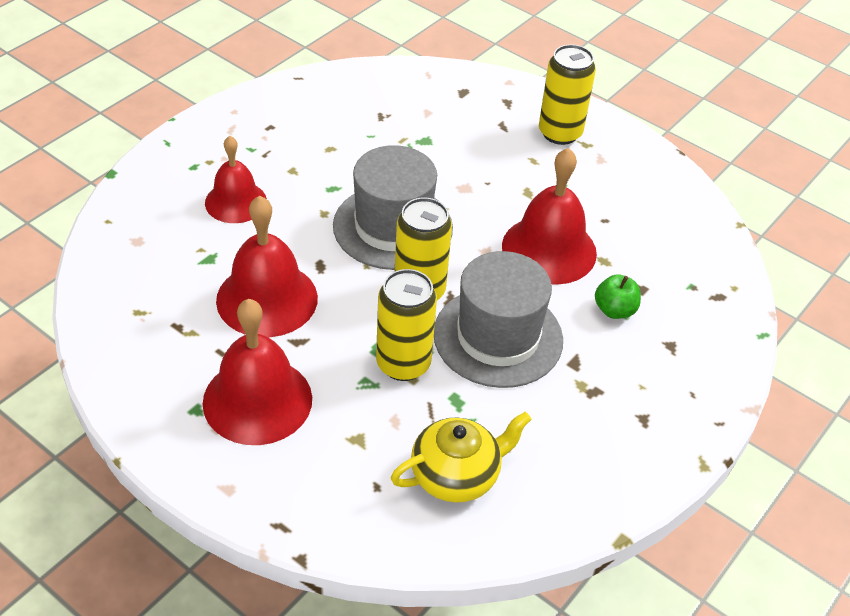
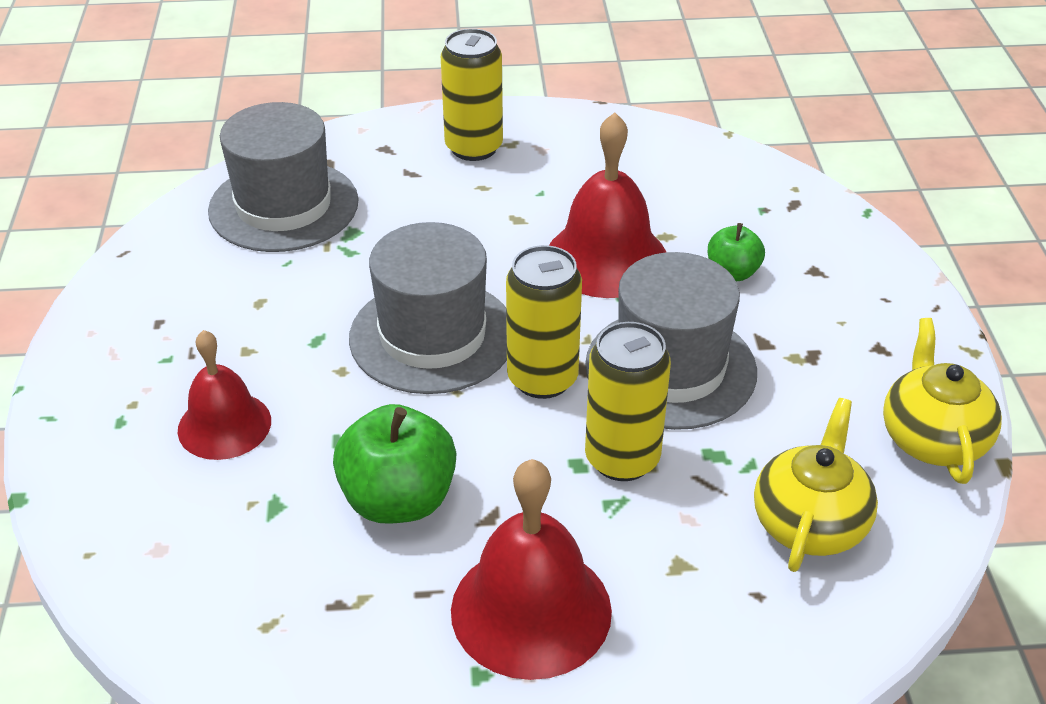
camera: 40 degrees left, 5 degrees down
(267, 299) = (398, 500): red bell -> green apple
(408, 102) = (283, 206): none -> grey hat
(597, 491) = (932, 439): none -> yellow teapot

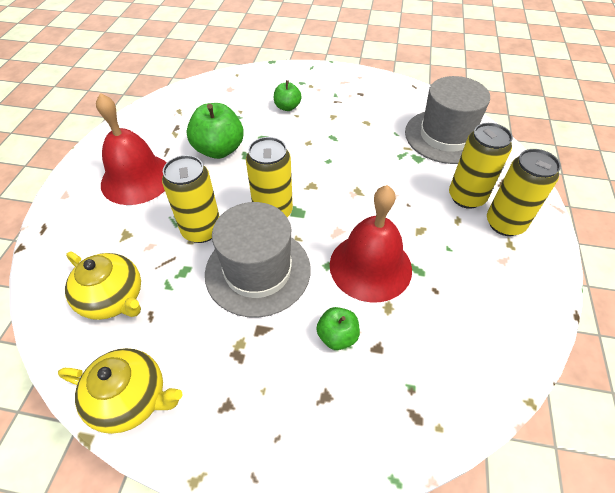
camera: 105 degrees right, 10 degrees up
(224, 425) = (287, 107): red bell -> green apple
(431, 180) = (466, 197): none -> yellow can
(432, 336) = (322, 176): grey hat -> none

